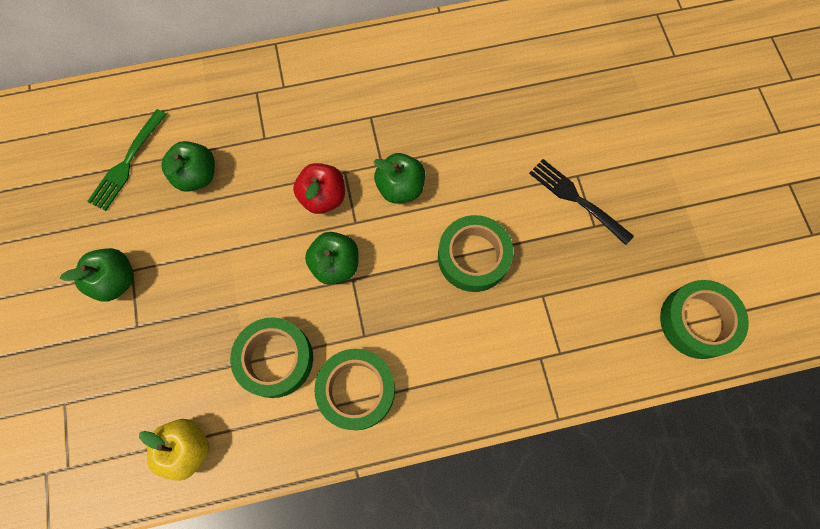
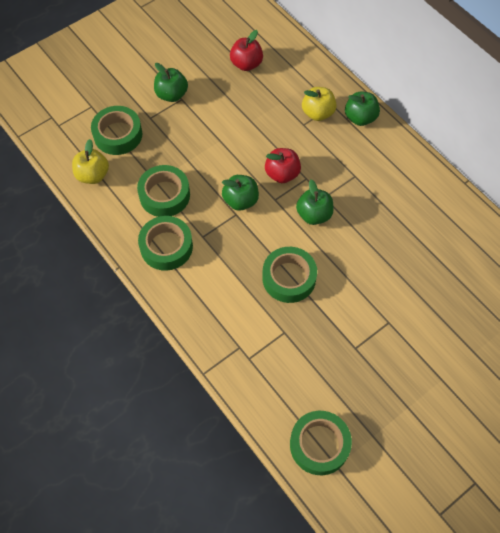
camera: 65 degrees right, 10 degrees down
(127, 162) = (246, 64): green fork -> red apple
(138, 384) = (118, 135): none -> green tape
(197, 176) = (257, 102): green apple -> green apple (360, 118)
(257, 114) = (318, 113): none -> yellow apple
(577, 199) = (369, 329): black fork -> none

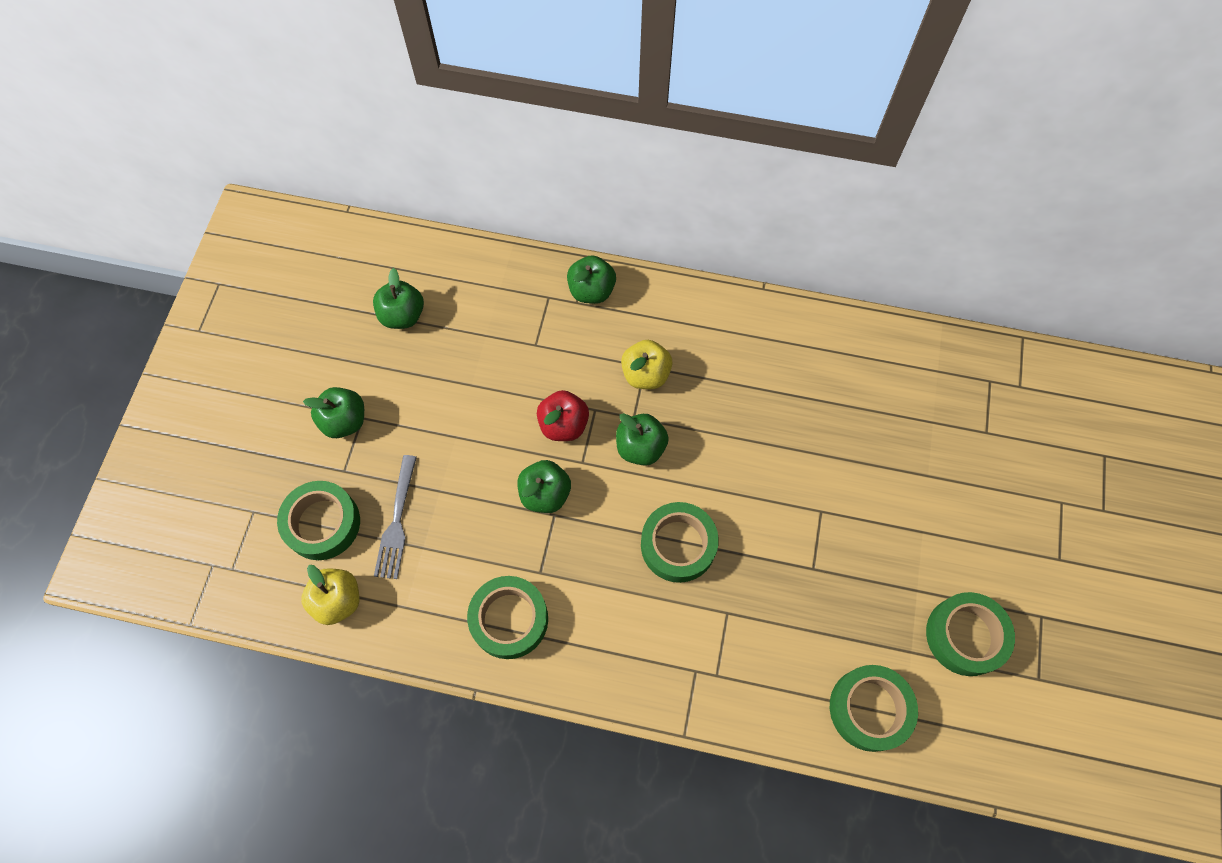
camera: 40 degrees left, 5 degrees up
(154, 159) = (397, 520): none -> grey fork
(164, 195) = (450, 557): green tape -> green tape (965, 636)
(246, 64) = (402, 315): red apple -> green apple
(318, 113) = (539, 319): yellow apple -> yellow apple (645, 374)

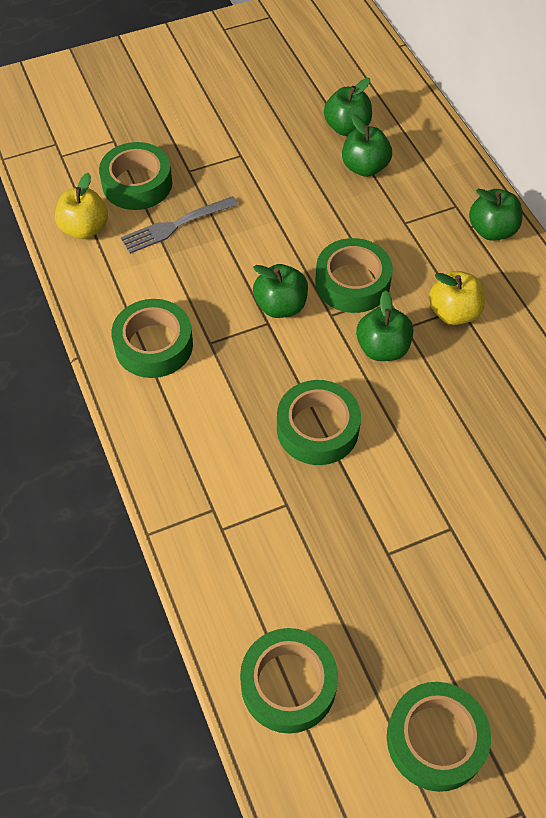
camera: 55 degrees right, 10 degrees down
(344, 421) = (229, 147): green apple -> green apple (364, 167)
(563, 425) = (352, 283): red apple -> green tape

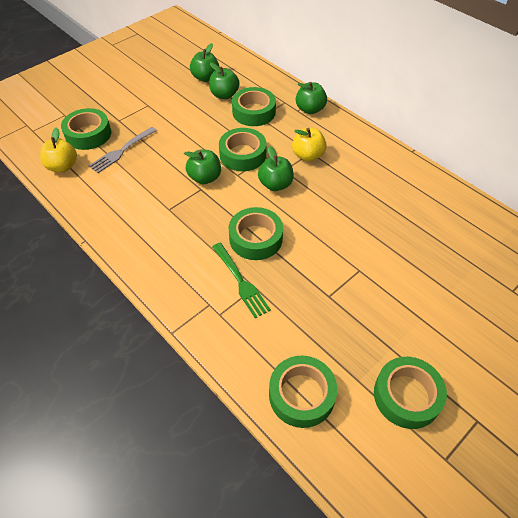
camera: 20 degrees left, 5 degrees down
(154, 345) = (133, 220): green tape -> green tape (254, 112)
(269, 488) = (240, 281): none -> green fork

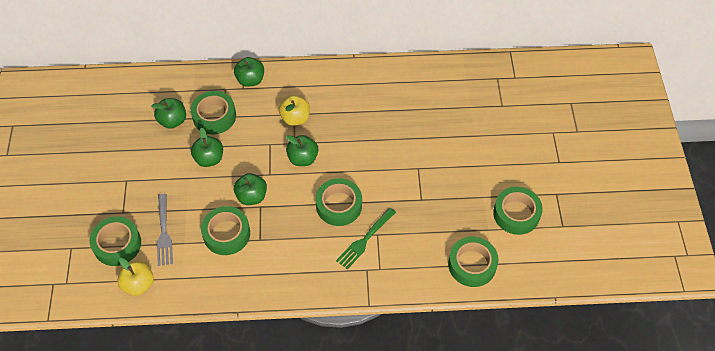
camera: 50 degrees left, 5 degrees up
(205, 78) = (136, 118): green apple -> green apple (209, 159)
(240, 281) = (365, 239): green fork -> green fork turned 120 degrees clockwise
(243, 155) = (253, 156): green tape -> green tape (226, 234)

